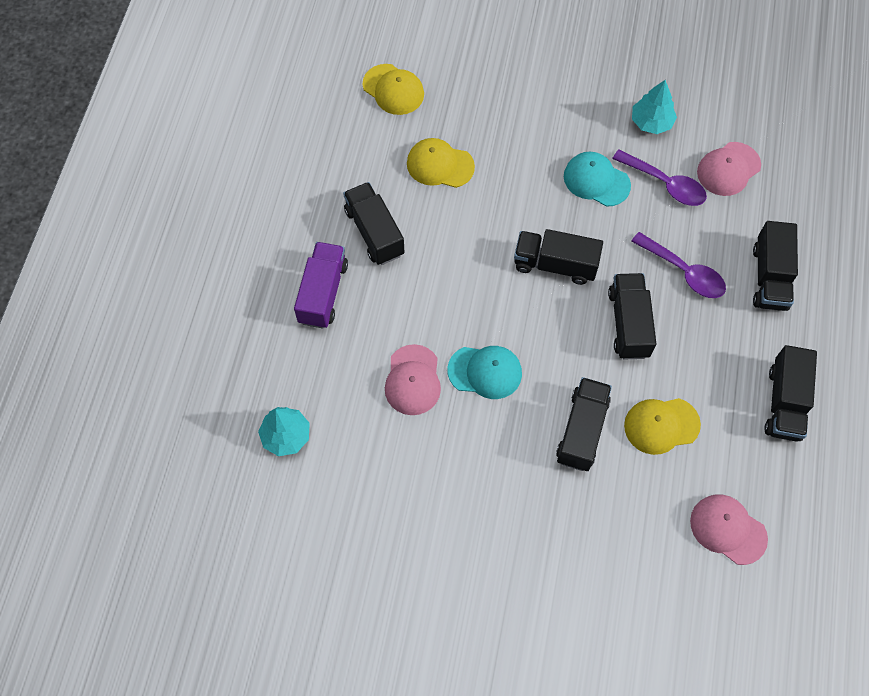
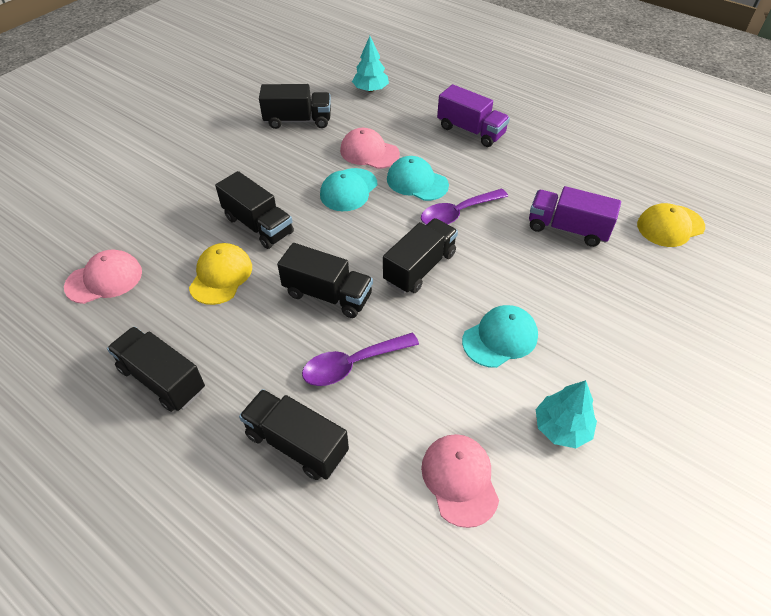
camera: 115 degrees right, 15 degrees down
(374, 232) = (512, 170): black truck -> black truck (298, 120)
(439, 313) = (417, 182): none -> turquoise cap
(440, 165) = (567, 229): yellow cap -> purple truck
(665, 184) = (468, 400): purple spoon -> purple spoon (457, 213)

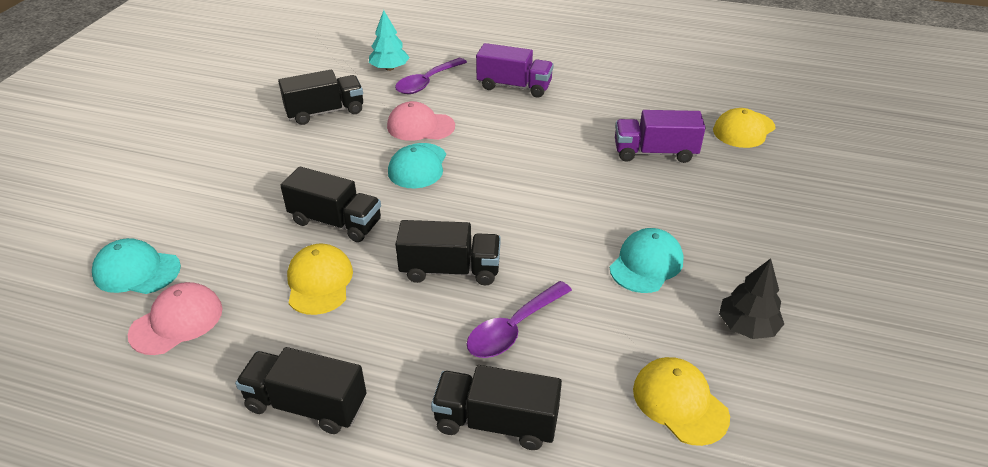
camera: 20 degrees left, 10 degrees down
(417, 182) = (485, 143): turquoise cap -> turquoise cap (137, 271)
(420, 267) = (532, 220): black truck -> none
(457, 213) = (542, 163): purple spoon -> purple spoon (427, 82)
(459, 479) = (680, 402): pink cap -> yellow cap
(561, 427) = (747, 326): turquoise tree -> black tree

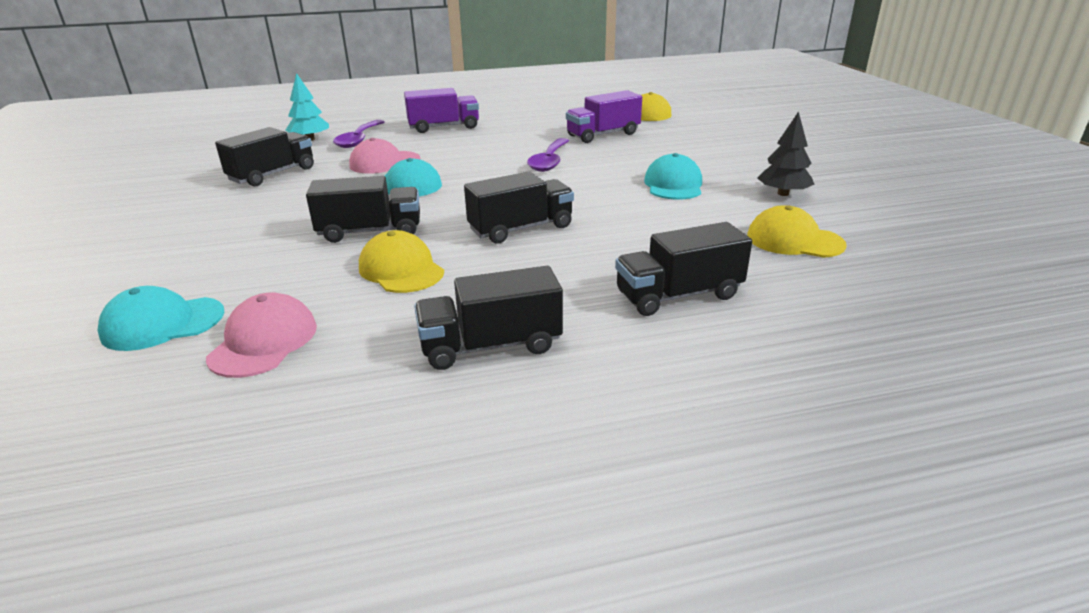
camera: 30 degrees left, 10 degrees down
(513, 329) = (620, 243): purple spoon -> purple spoon (549, 161)

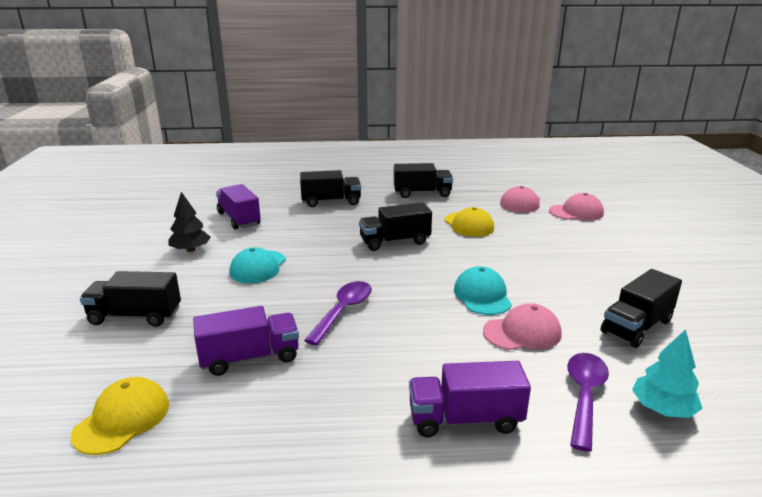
camera: 170 degrees left, 5 degrees down
(163, 323) = (576, 212): turquoise cap -> pink cap
(370, 231) = (498, 250): black truck -> black truck (135, 316)
(794, 240) = (239, 219): yellow cap -> purple truck

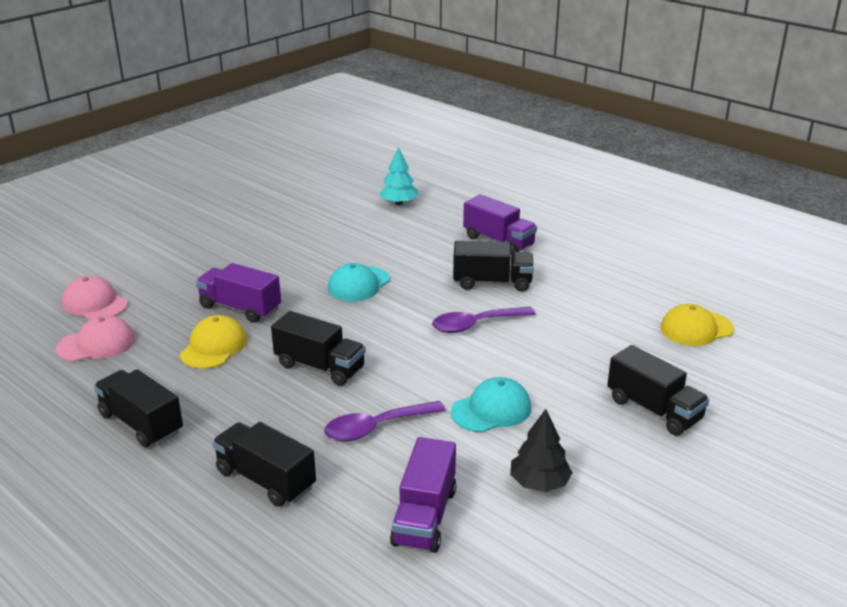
camera: 135 degrees left, 5 degrees up
(250, 358) = (584, 326): purple truck -> purple truck (240, 308)
(522, 332) = (386, 254): pink cap -> none
(584, 395) = (422, 221): purple spoon -> purple spoon (376, 428)
(636, 326) = (317, 226): black truck -> black truck (492, 283)

